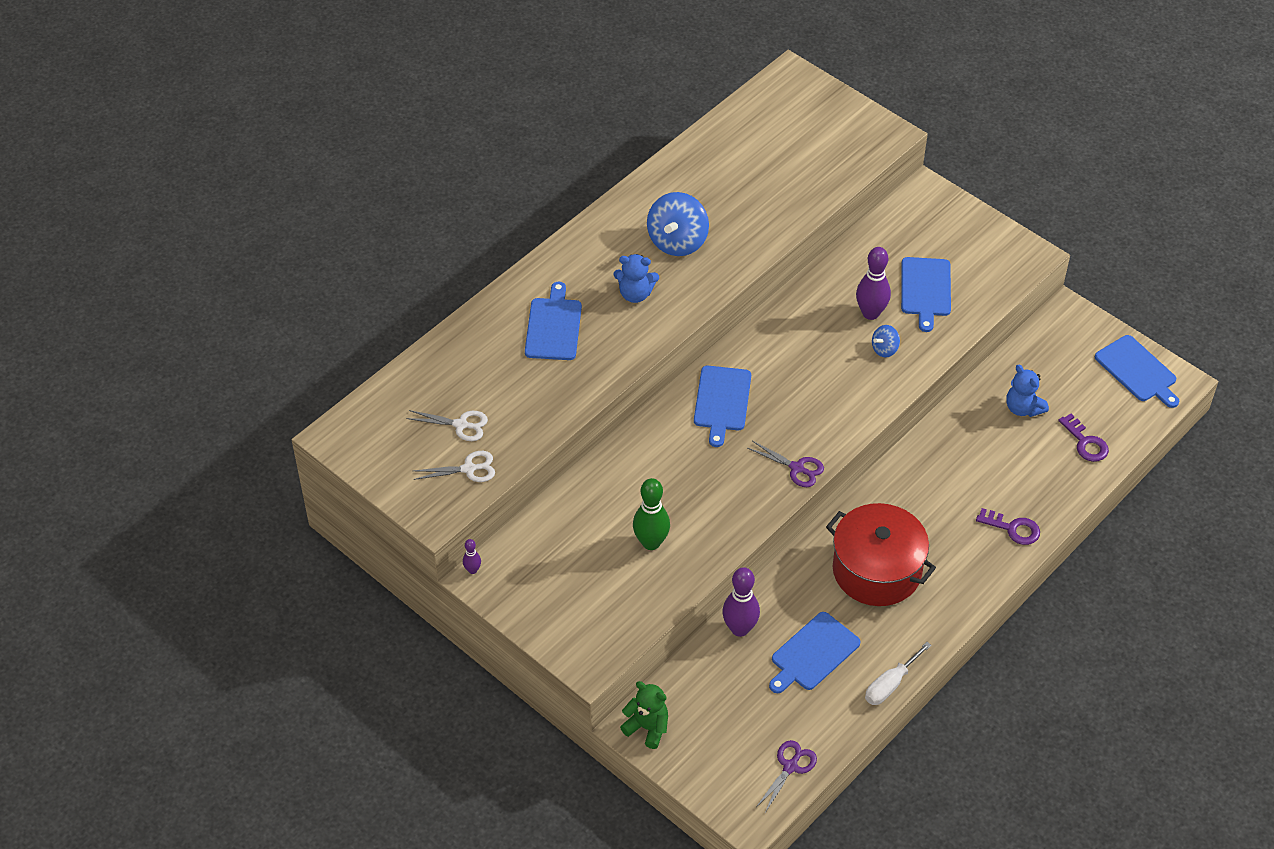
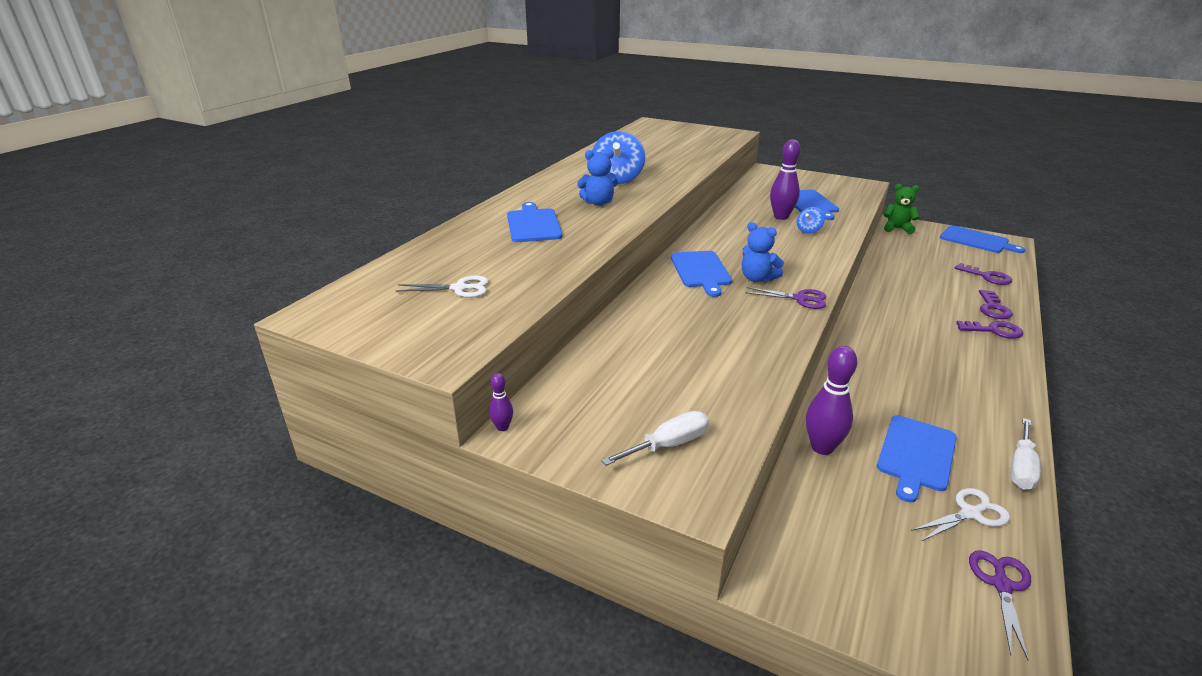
camera: 15 degrees left, 20 degrees down
(469, 469) = (478, 317): white scissors -> white scissors (970, 513)
(590, 615) = (668, 445): none -> white screwdriver
(647, 727) = (789, 578): green teddy bear -> green teddy bear (897, 228)
(651, 542) = (699, 370): green bowling pin -> none
(877, 570) = (911, 376): red pot -> none
(1023, 408) = (921, 266): blue teddy bear -> blue teddy bear (757, 279)
(1043, 495) = (993, 308): none -> purple key

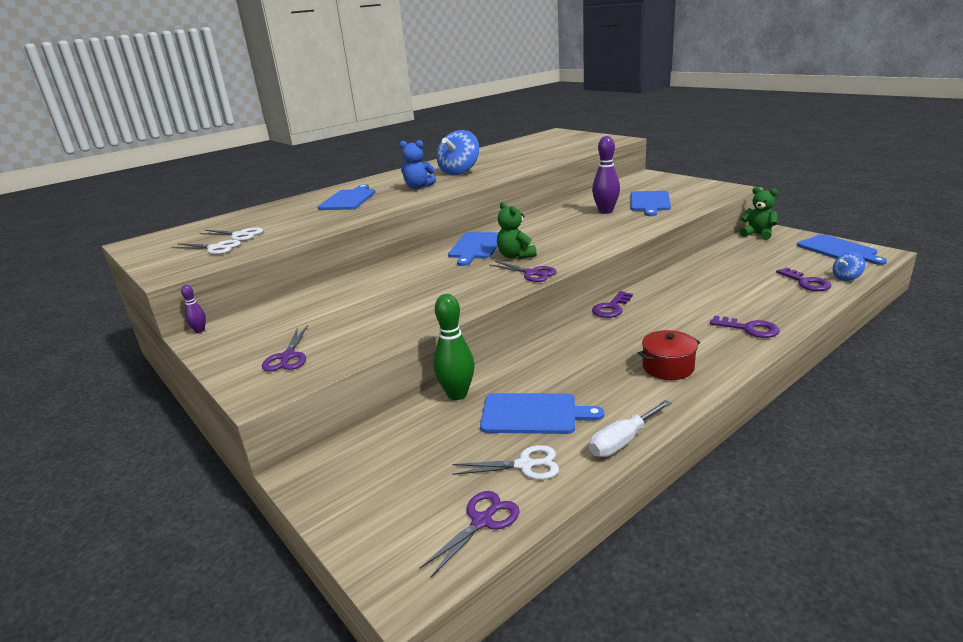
camera: 25 degrees right, 5 degrees down
(455, 312) = (216, 248): none -> white scissors
(668, 445) = (288, 357): white screwdriver -> purple scissors
(757, 279) = (515, 256): blue teddy bear -> green teddy bear
(808, 230) = (616, 223): blue spinning top -> blue spinning top (846, 278)
(822, 447) = (457, 394): purple bowling pin -> green bowling pin
(916, 455) = (533, 414): blue cutting board -> blue cutting board turned 135 degrees counterclockwise
(973, 381) = (668, 367): none -> red pot
(993, 308) = (775, 310): purple key -> purple key (611, 308)

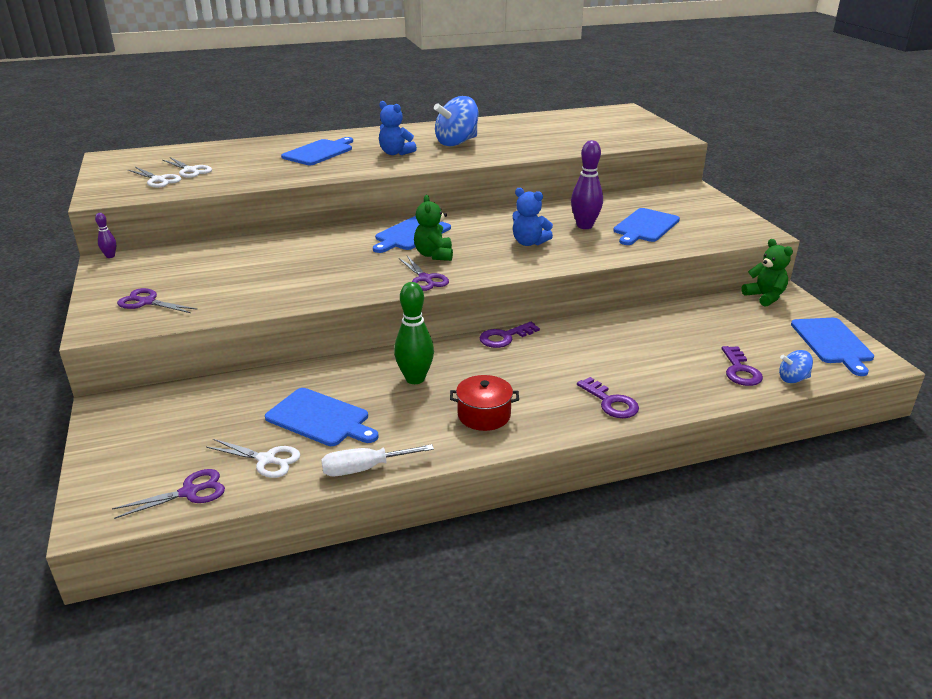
camera: 20 degrees right, 5 degrees up
(288, 357) = (146, 302): purple scissors -> purple scissors turned 90 degrees clockwise
(457, 394) = (280, 379): green bowling pin -> green bowling pin (415, 379)
(579, 231) = (529, 242): none -> blue teddy bear

